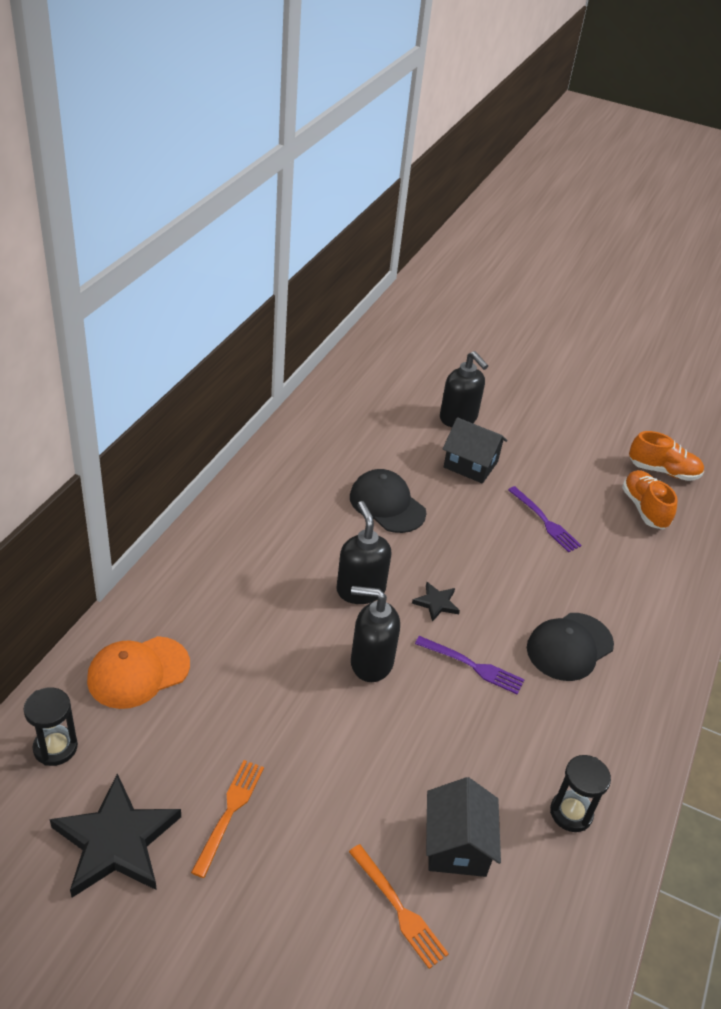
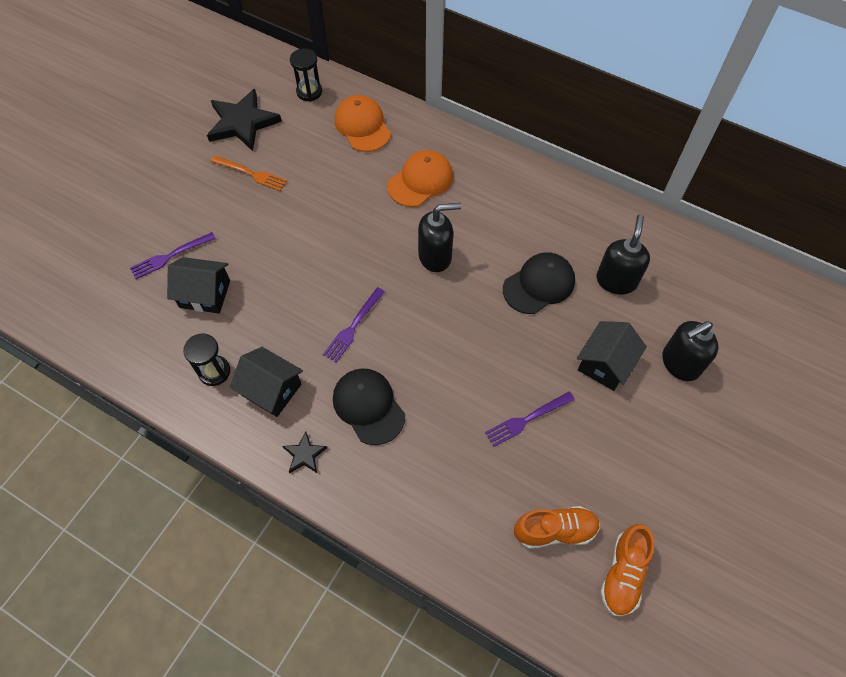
camera: 100 degrees right, 20 degrees up
(242, 605) = (420, 181): none -> orange cap
(371, 662) = (361, 257): black soap dispenser -> black soap dispenser (616, 280)
(399, 909) = (170, 256): orange fork -> purple fork
(436, 603) = (420, 309): black star -> black star (304, 454)
(577, 744) = (271, 390): none -> black house

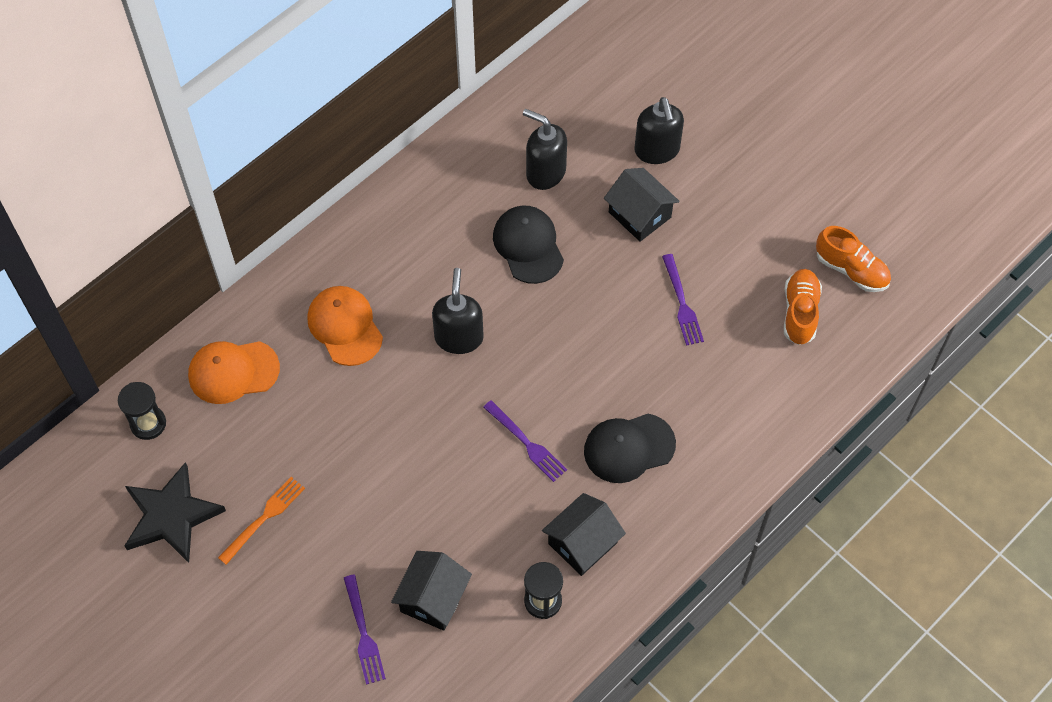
camera: 75 degrees left, 0 degrees up
(304, 454) = (668, 522): black star -> none

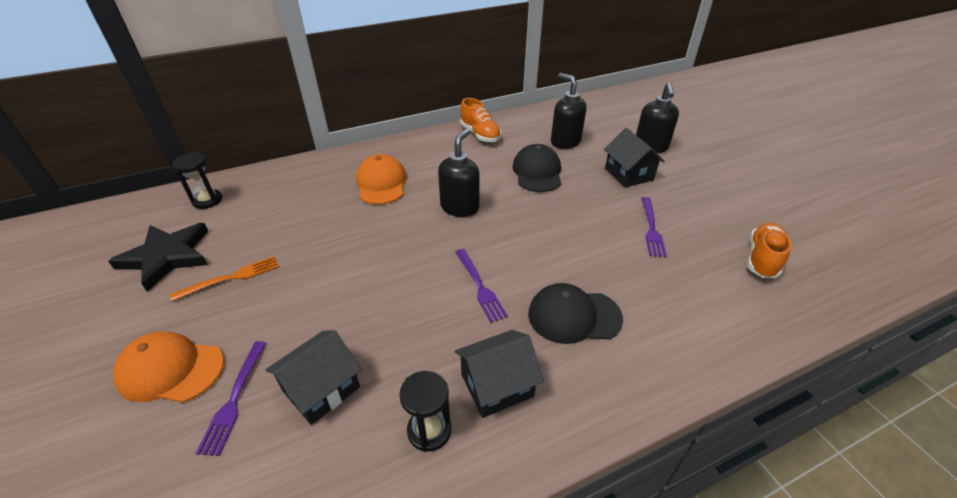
camera: 20 degrees right, 20 degrees down
(233, 372) = (288, 188): orange cap -> orange cap (171, 370)
(851, 270) = (813, 242): orange shoe -> orange shoe (480, 134)

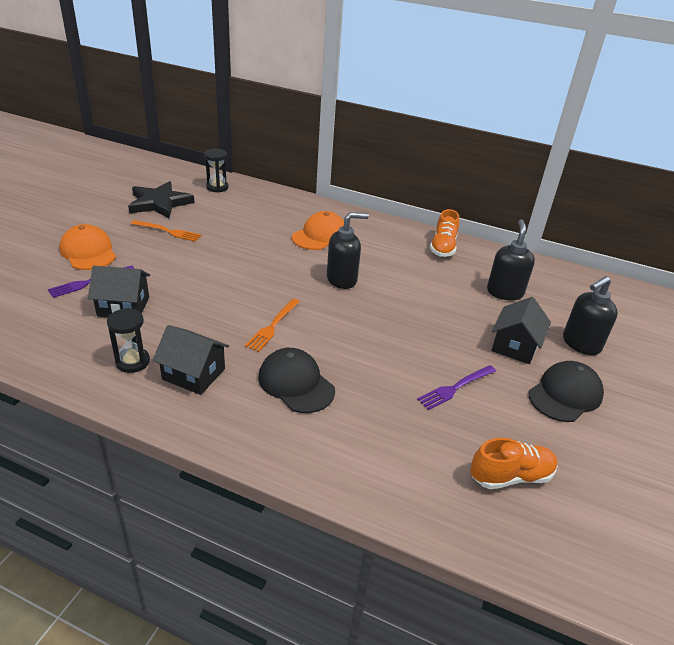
camera: 45 degrees right, 5 degrees down
(480, 287) = (272, 326): purple fork -> orange fork
(537, 172) = (438, 296): black cap -> black cap (565, 394)

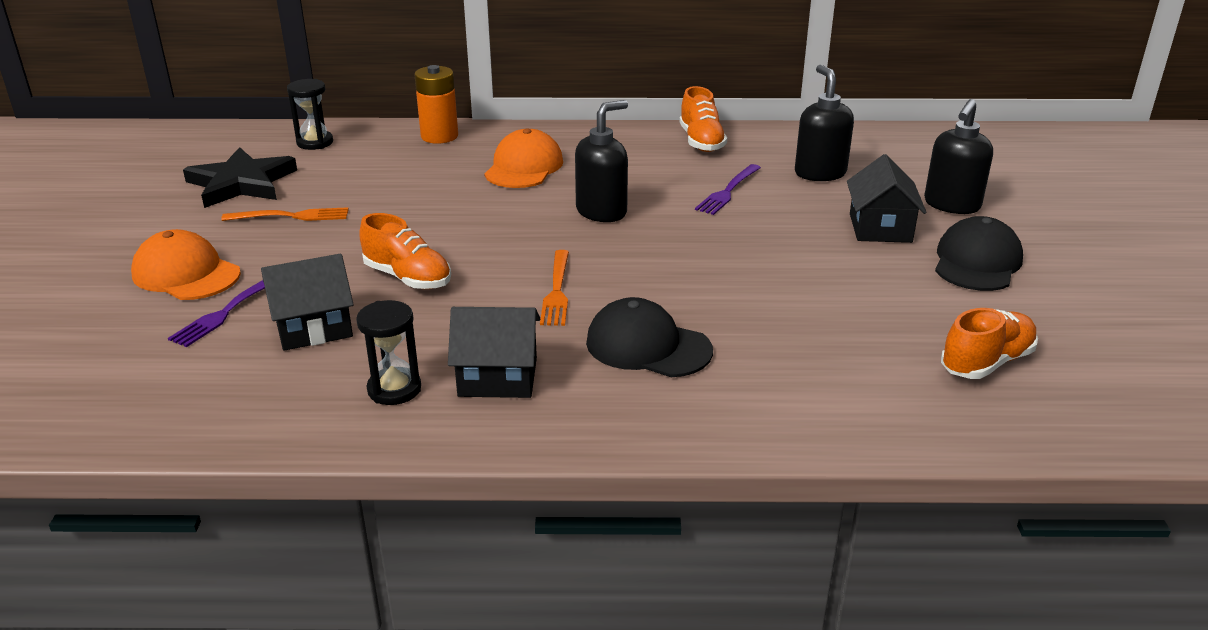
camera: 20 degrees left, 5 degrees down
(197, 290) = (408, 278): none -> orange shoe
(288, 201) = (439, 136): none -> orange battery
(455, 388) = (848, 292): purple fork -> purple fork (728, 191)

